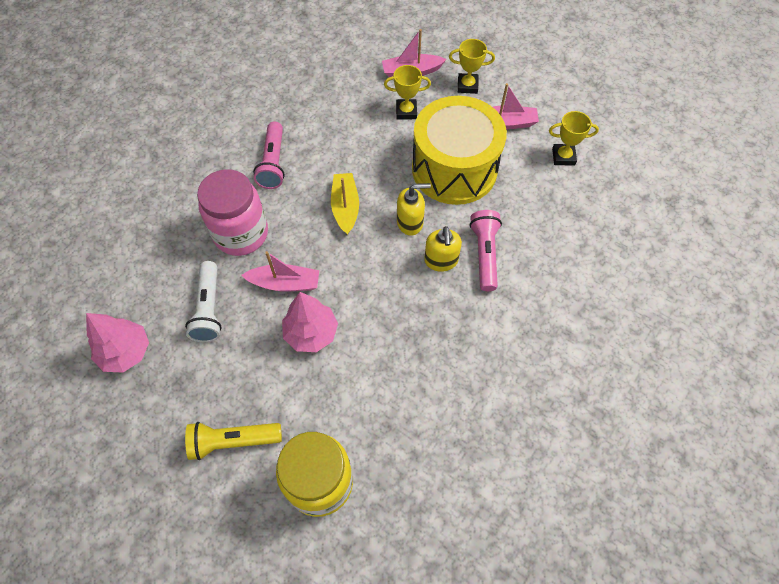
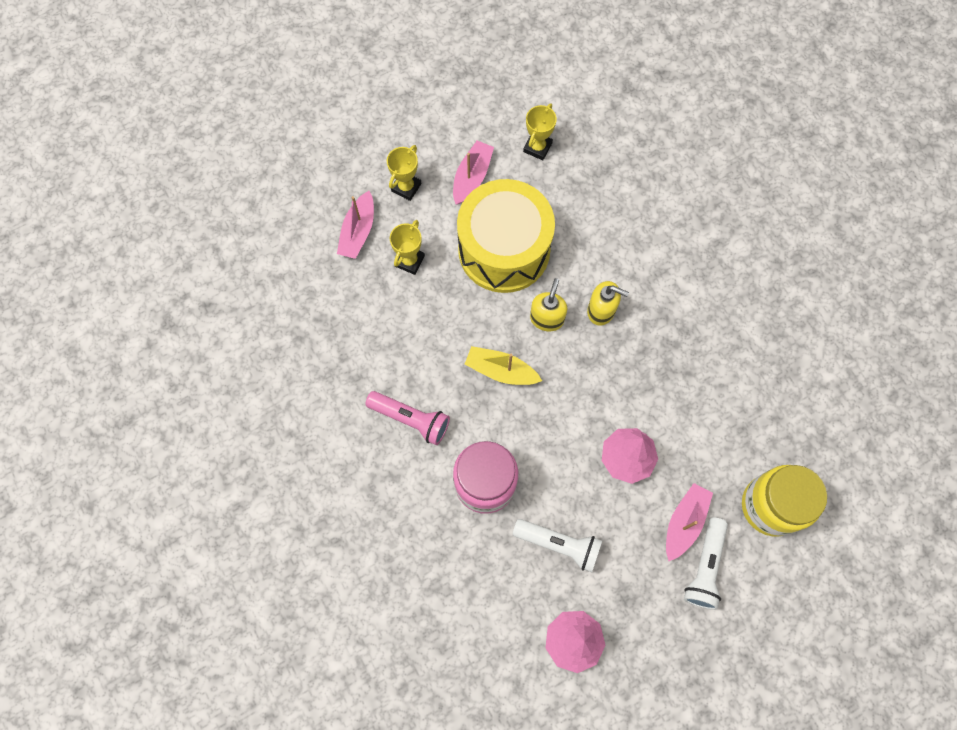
camera: 65 degrees left, 10 degrees up
(233, 441) = (704, 567): yellow flashlight -> white flashlight
(285, 283) = (562, 462): pink boat -> pink boat (684, 522)
(485, 254) = (611, 269): pink flashlight -> none

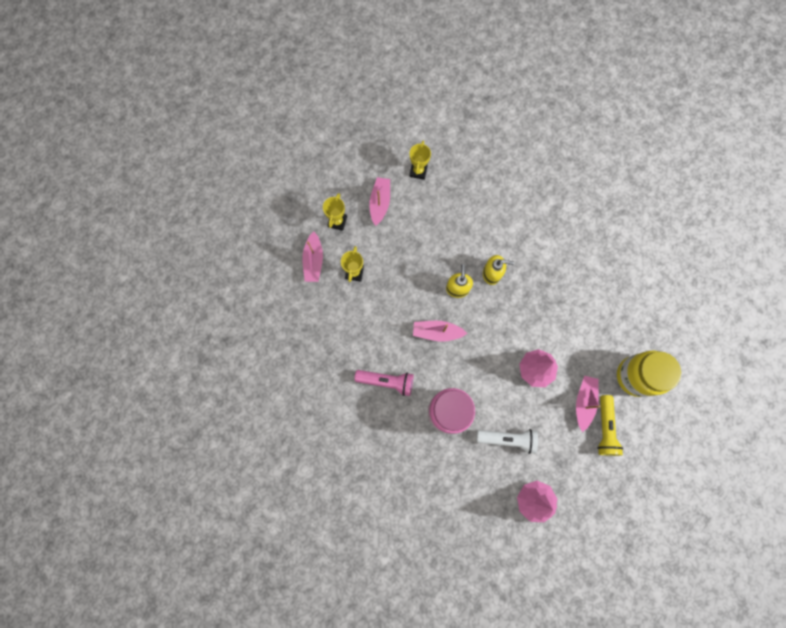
camera: 15 degrees left, 5 degrees up
(501, 370) = (437, 332): yellow boat -> pink boat
(504, 249) = (415, 248): yellow drum -> none
(704, 567) = (604, 428): white flashlight -> yellow flashlight

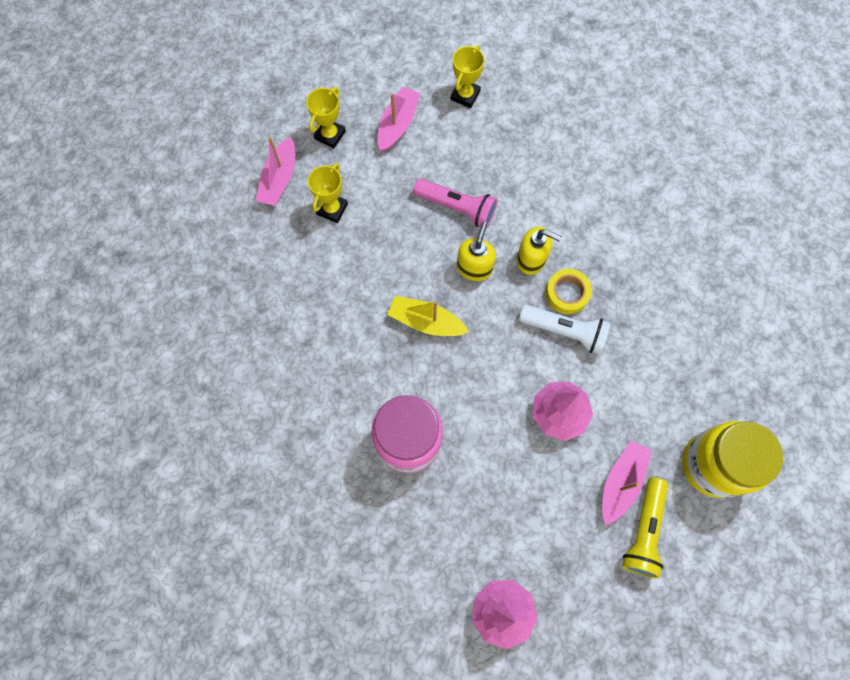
camera: 15 degrees right, 5 degrees down
(387, 381) = (330, 373): pink flashlight -> pink flashlight (457, 208)
(437, 332) = (426, 321): pink boat -> yellow boat
(507, 439) = (487, 506): white flashlight -> white flashlight (565, 331)
(520, 290) = (567, 293): none -> yellow tape

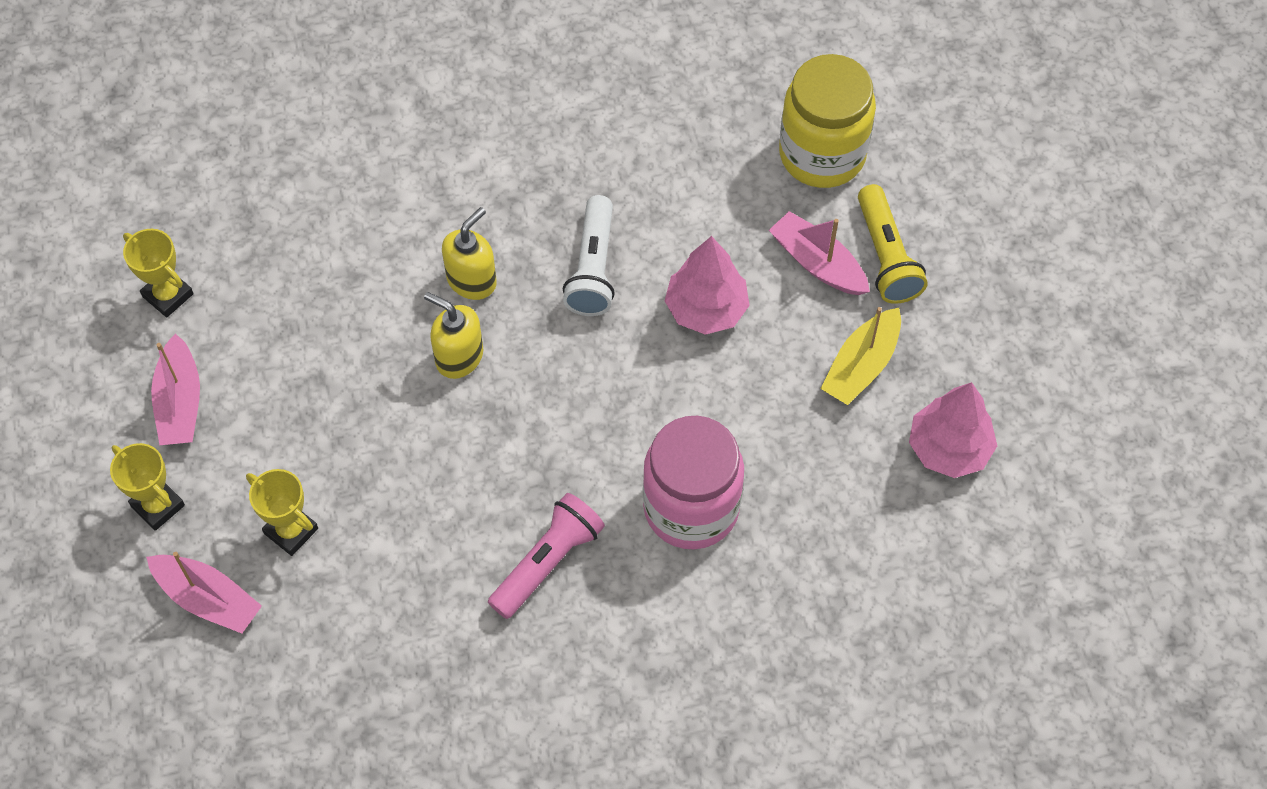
camera: 75 degrees left, 10 degrees down
(397, 125) = (180, 402): pink boat -> pink boat turned 135 degrees counterclockwise
(426, 321) = (521, 441): yellow boat -> yellow boat (861, 365)
(457, 208) = (355, 355): pink flashlight -> pink flashlight (548, 562)
(565, 331) = (593, 268): white flashlight -> white flashlight turned 150 degrees clockwise
(567, 293) = (538, 250): yellow tape -> none
(643, 531) = (886, 256): yellow flashlight -> yellow flashlight turned 45 degrees clockwise

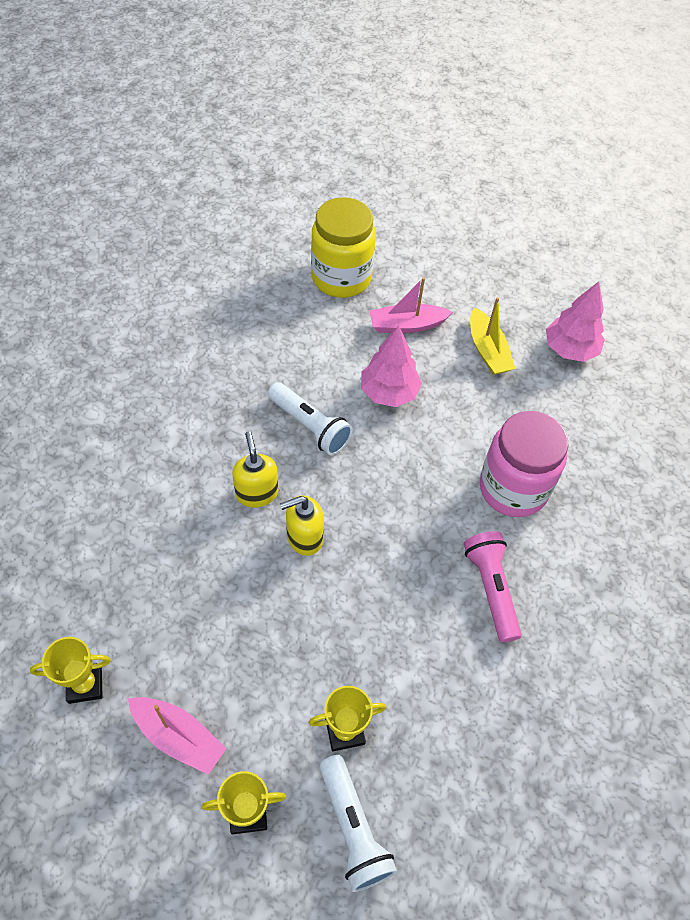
camera: 55 degrees left, 5 degrees down
(208, 599) = (353, 828): pink boat -> white flashlight
(886, 256) = (430, 295): yellow flashlight -> none

